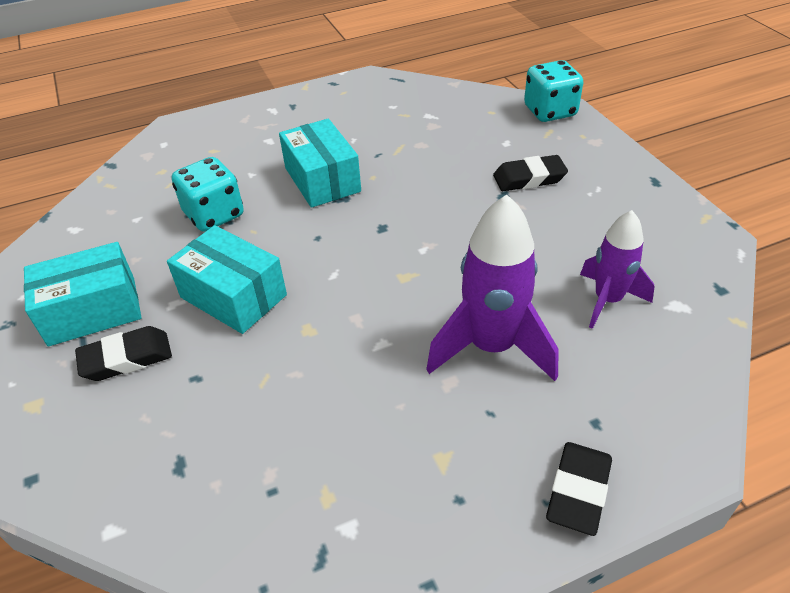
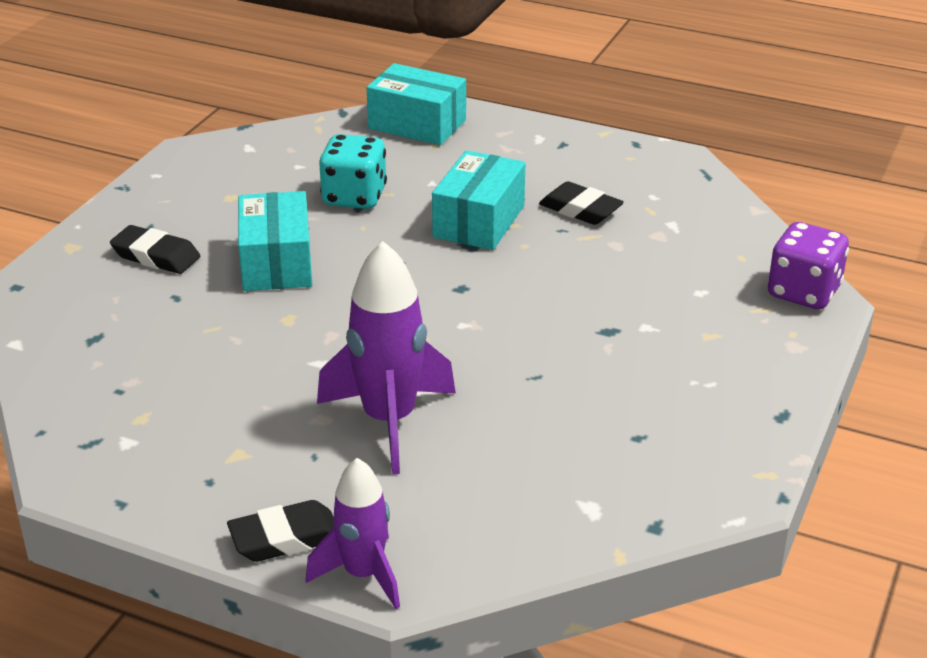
camera: 45 degrees right, 10 degrees down
(92, 311) = (180, 212): turquoise box -> turquoise box (417, 124)
(529, 178) = (659, 333): black eraser -> black eraser (580, 210)
(550, 111) = (803, 292): turquoise dice -> purple dice
(607, 300) = (538, 461): purple rocket -> purple rocket (363, 575)

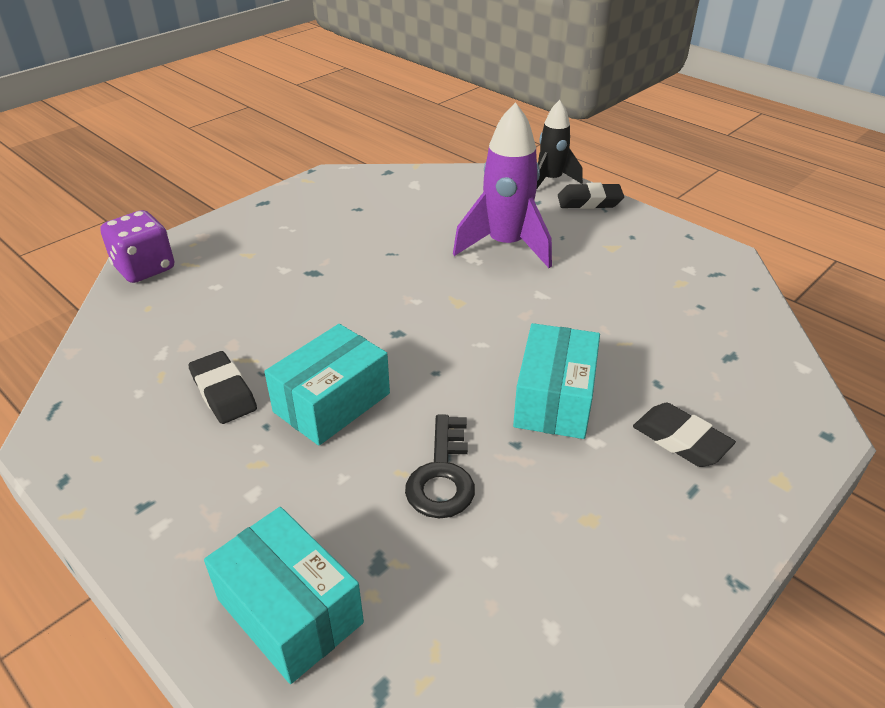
camera: 160 degrees left, 5 degrees up
(354, 197) = (442, 475): turquoise dice -> black key
(363, 575) = (551, 180): purple rocket -> black rocket

